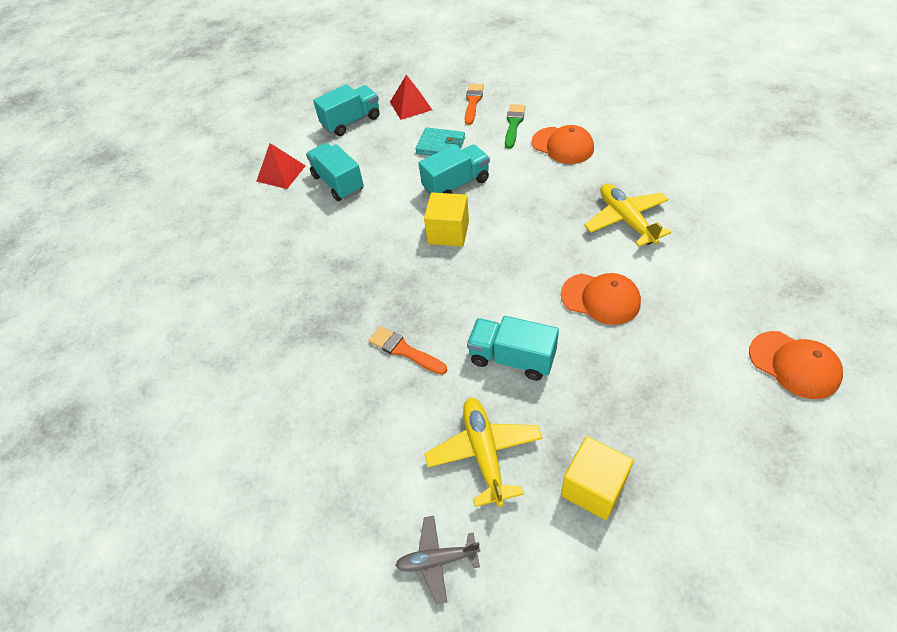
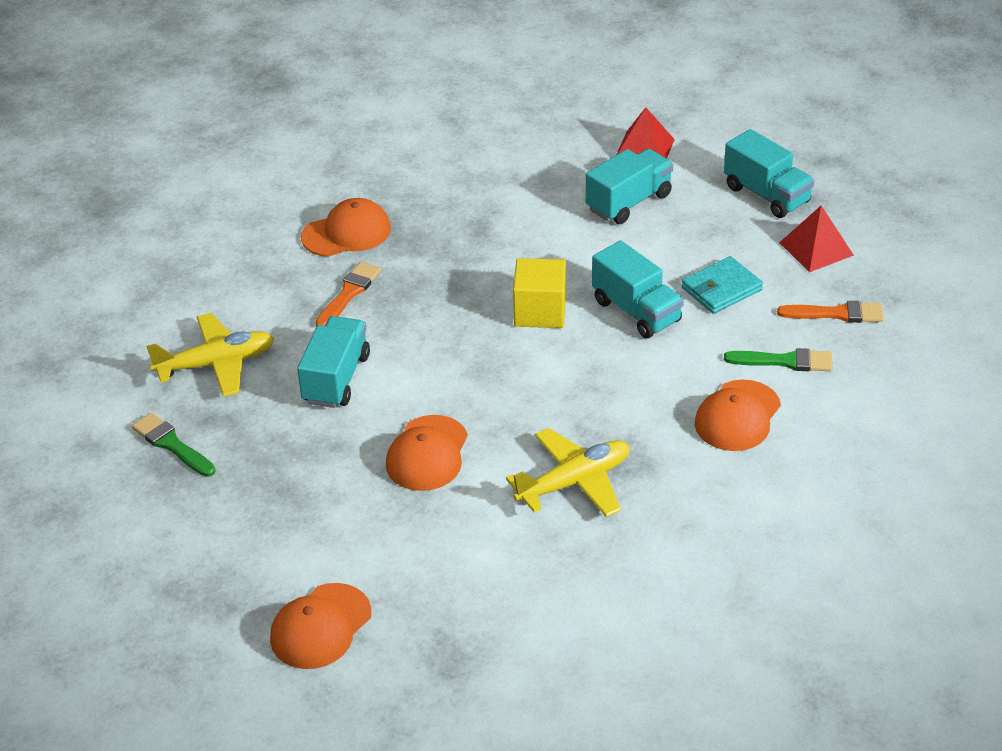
camera: 80 degrees right, 10 degrees down
(322, 353) = (346, 233): none -> orange cap
(437, 560) = (109, 340): grey plane -> none
(441, 146) = (721, 289): turquoise wallet -> turquoise wallet turned 45 degrees clockwise
(593, 487) = (172, 444): yellow cube -> green brush

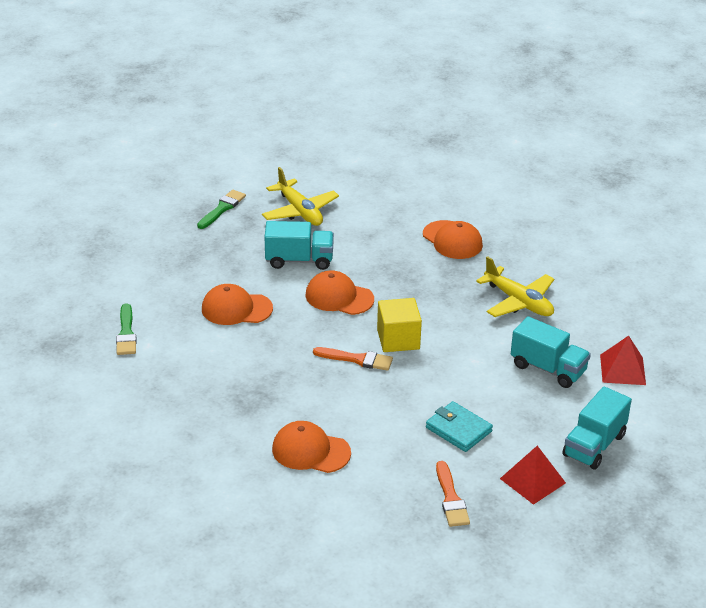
camera: 75 degrees right, 5 degrees down
(320, 627) = (78, 290): orange cap -> orange cap (339, 297)
(349, 293) = (387, 251): orange brush -> orange brush (357, 359)
(574, 482) = (223, 377): yellow plane -> yellow plane (518, 302)
(636, 311) = (415, 387): turquoise truck -> none
(784, 361) = (381, 472): green brush -> green brush (126, 333)

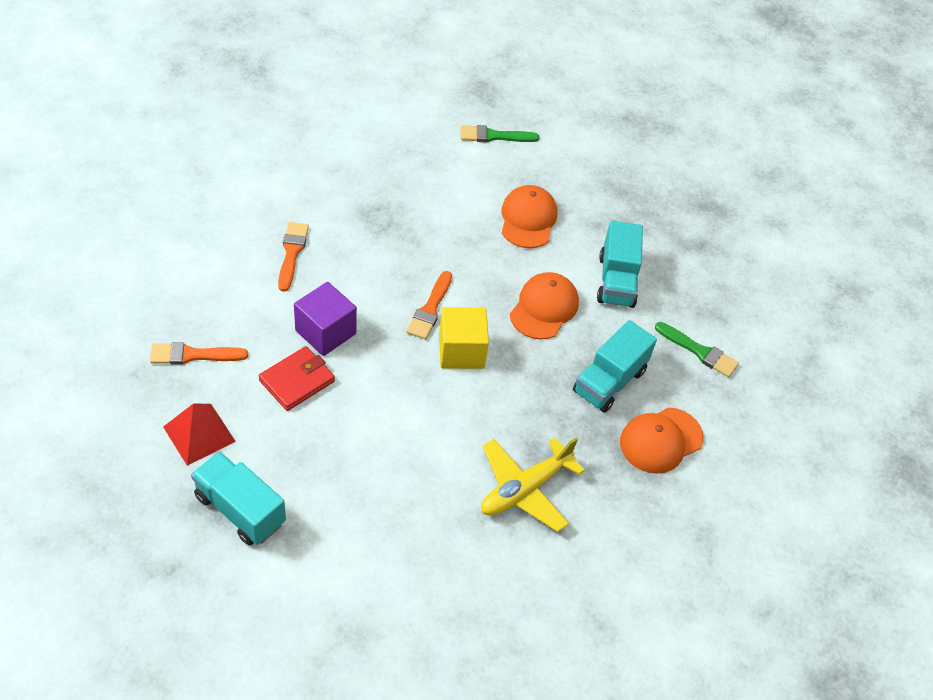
camera: 90 degrees right, 15 degrees up
(222, 209) = (717, 224): green brush -> green brush (699, 351)
(300, 211) = (716, 293): yellow plane -> none
(310, 451) = (292, 253): orange cap -> orange brush
(400, 418) = (325, 332): none -> purple cube
(458, 429) = (297, 381): turquoise wallet -> red wallet
(548, 368) = (387, 493): turquoise truck -> turquoise truck (609, 381)
(622, 369) = (373, 579): red pyramid -> none

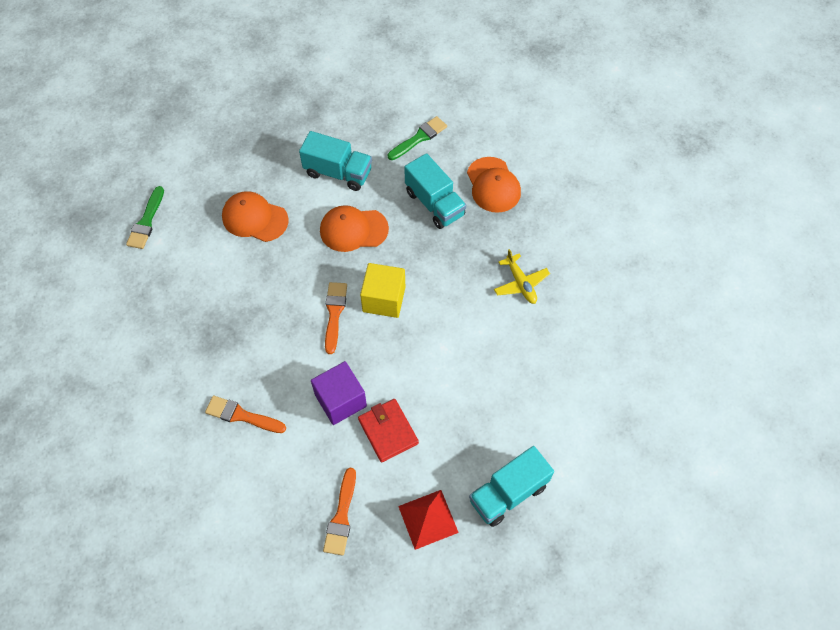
camera: 70 degrees left, 10 degrees up
(430, 309) = (334, 313): orange brush -> orange brush turned 120 degrees counterclockwise
(525, 489) = (520, 283): yellow plane -> yellow plane, size x0.66
(544, 308) = (353, 230): orange cap -> orange cap turned 45 degrees counterclockwise

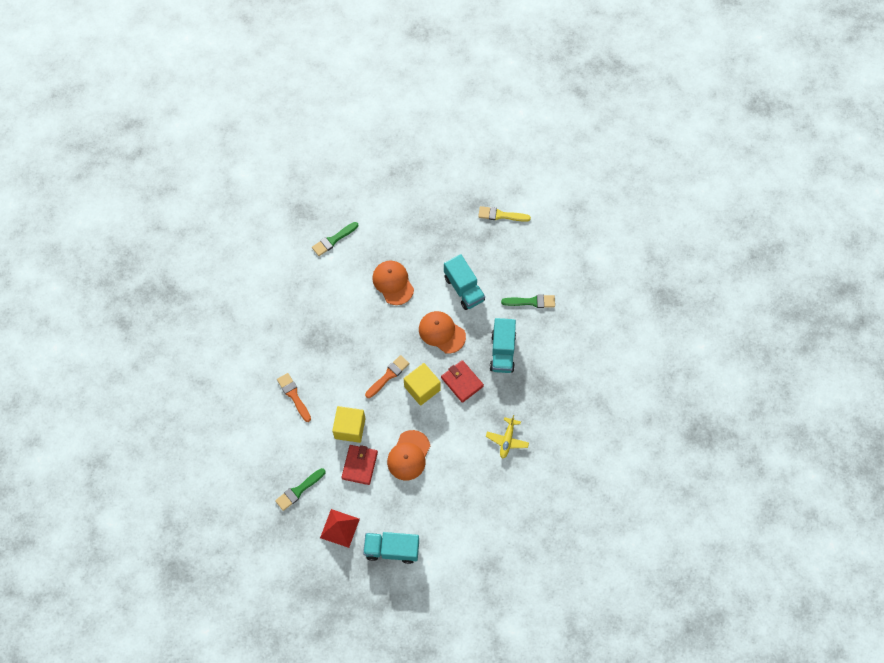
camera: 40 degrees right, 5 degrees up
(313, 81) = (501, 215): none -> yellow brush
(340, 400) = (350, 428): purple cube -> yellow cube
(341, 516) = (299, 490): orange brush -> green brush
(420, 262) = (462, 382): none -> red wallet
(493, 185) = (548, 366): orange cap -> orange cap (408, 455)

